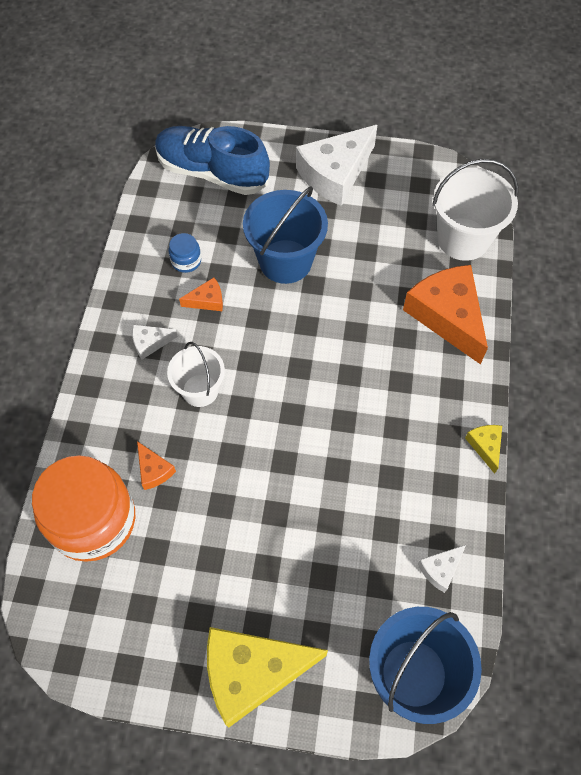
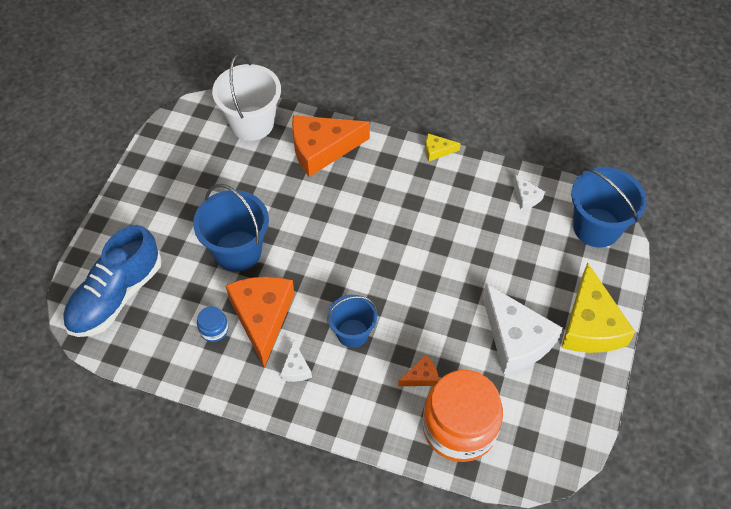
camera: 80 degrees left, 5 degrees down
(200, 390) = (352, 333): white bucket -> blue bucket
(207, 300) = (262, 317): orange cheese -> orange cheese, size x2.24
(335, 174) = (153, 198): white cheese -> white cheese (516, 339)

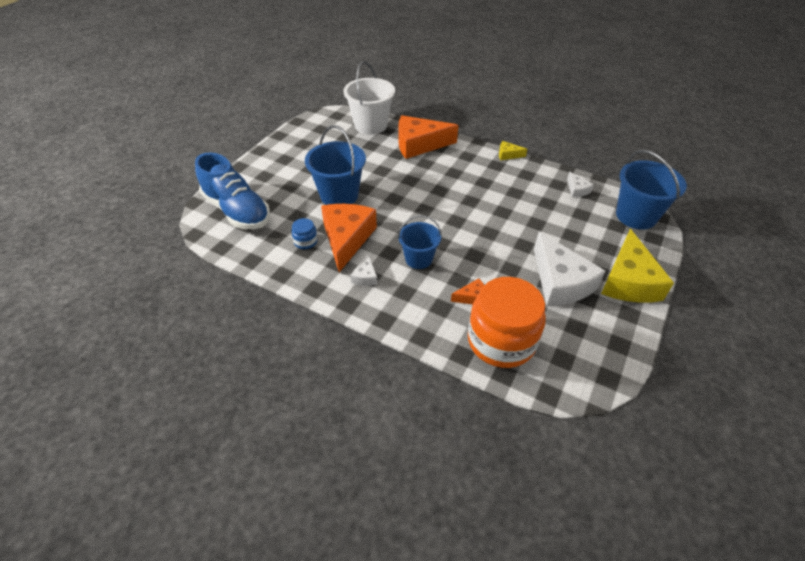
camera: 10 degrees right, 10 degrees down
(116, 296) = (237, 210): blue shoe -> blue shoe turned 90 degrees counterclockwise

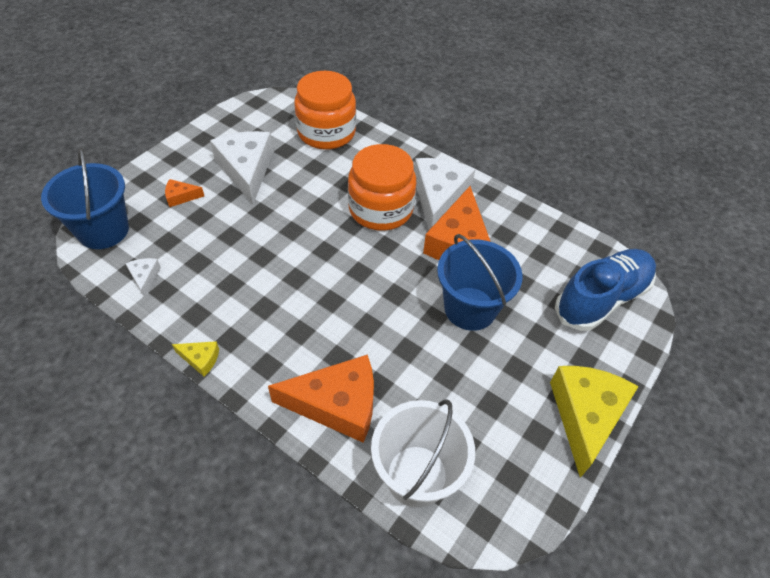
camera: 175 degrees left, 5 degrees up
(237, 210) = (601, 299): blue shoe -> blue shoe turned 90 degrees clockwise
(305, 241) = (505, 244): blue jar -> none
(365, 276) = (438, 198): white cheese -> white cheese, size x2.24
(418, 259) = (381, 209): blue bucket -> orange jar
(472, 297) = (338, 167): orange cheese -> orange cheese (181, 197)
(628, 281) = (179, 163): yellow cheese -> yellow cheese (585, 416)

